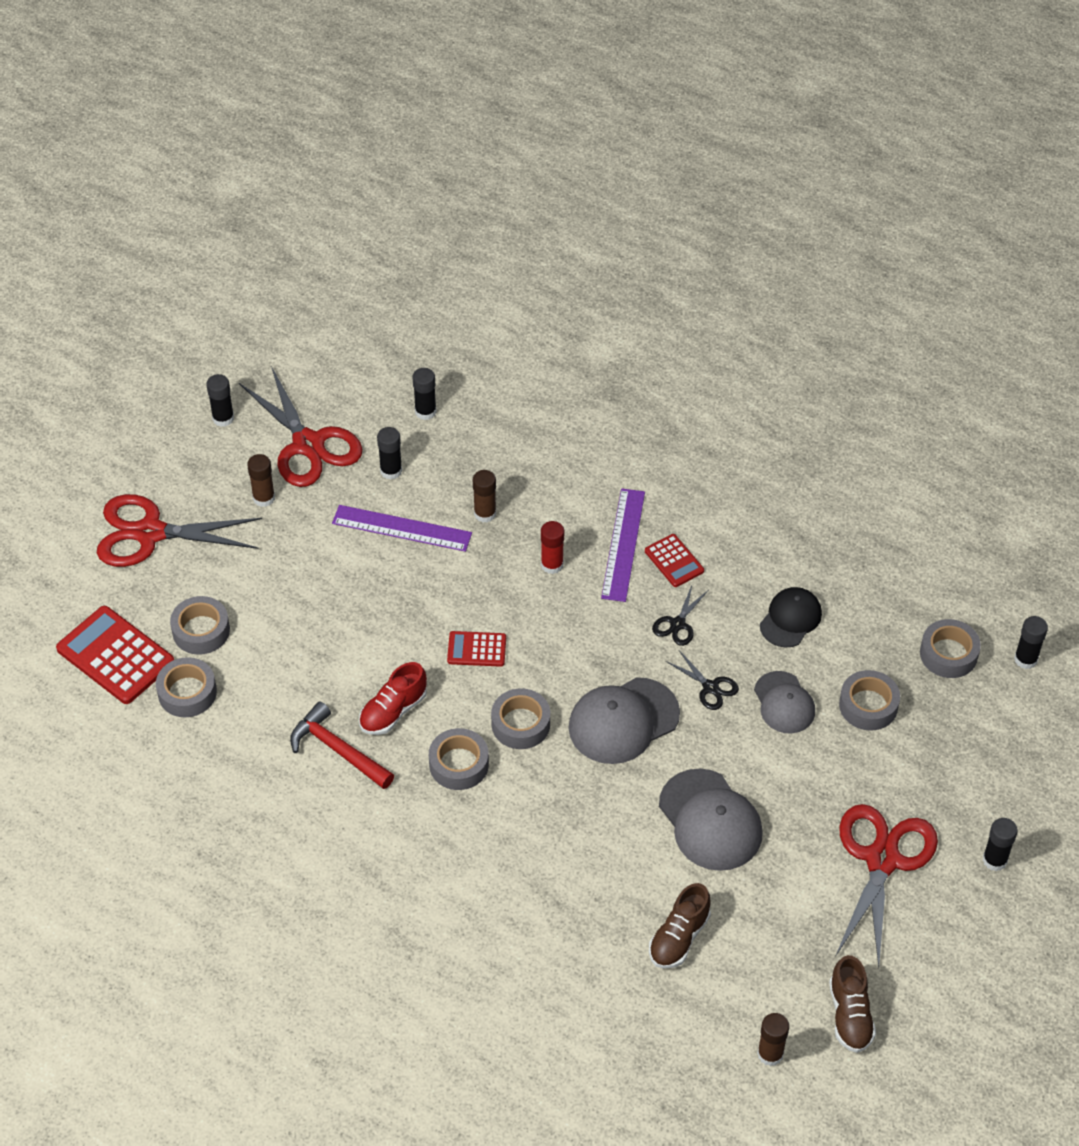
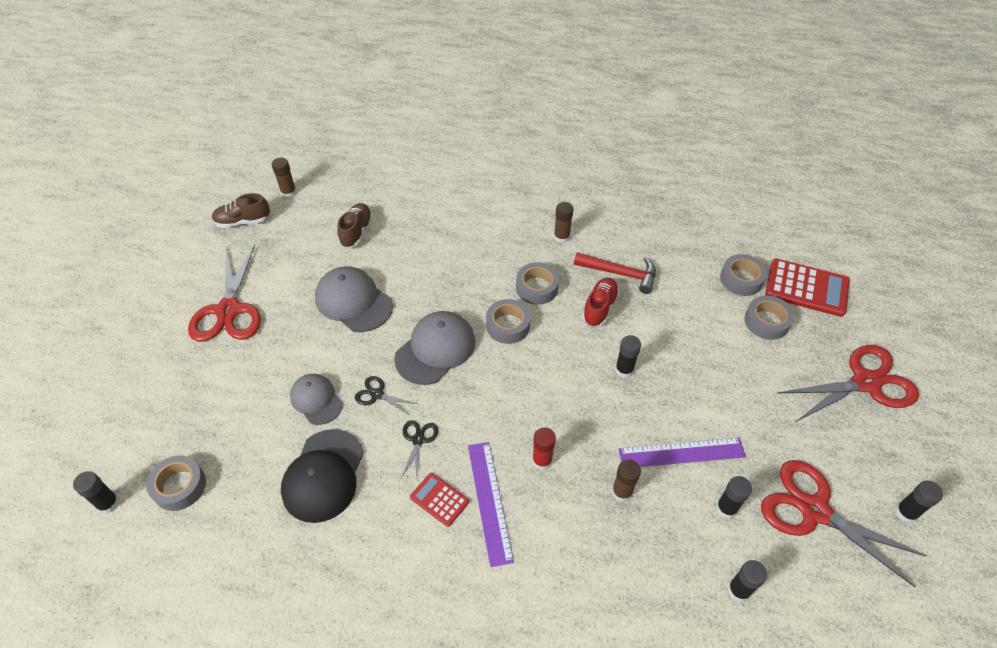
camera: 160 degrees right, 0 degrees up
(264, 498) = (808, 443): brown glue stick -> brown glue stick (561, 237)
(476, 649) = (566, 369): red calculator -> none
(790, 619) = (323, 475): black cap -> black cap, size x1.56
(850, 1015) = (243, 221): brown shoe -> brown shoe turned 75 degrees counterclockwise
(868, 705) = (247, 418): grey tape -> none
(994, 860) = (146, 332): black glue stick -> black glue stick (624, 370)

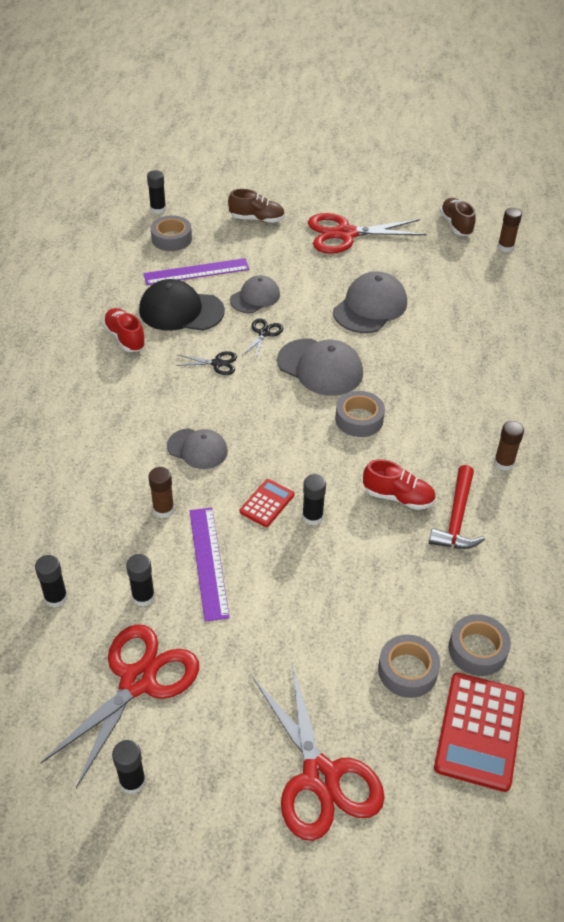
camera: 85 degrees right, 5 degrees down
(356, 232) = (464, 299): brown shoe -> brown shoe (257, 219)
(361, 537) = (125, 338): none -> red shoe
(439, 499) = (157, 381): red calculator -> red calculator (267, 503)
(489, 501) = (155, 413): purple ruler -> purple ruler (196, 272)
(537, 288) = (417, 441): grey tape -> none
(542, 460) = (197, 449): red glue stick -> grey cap

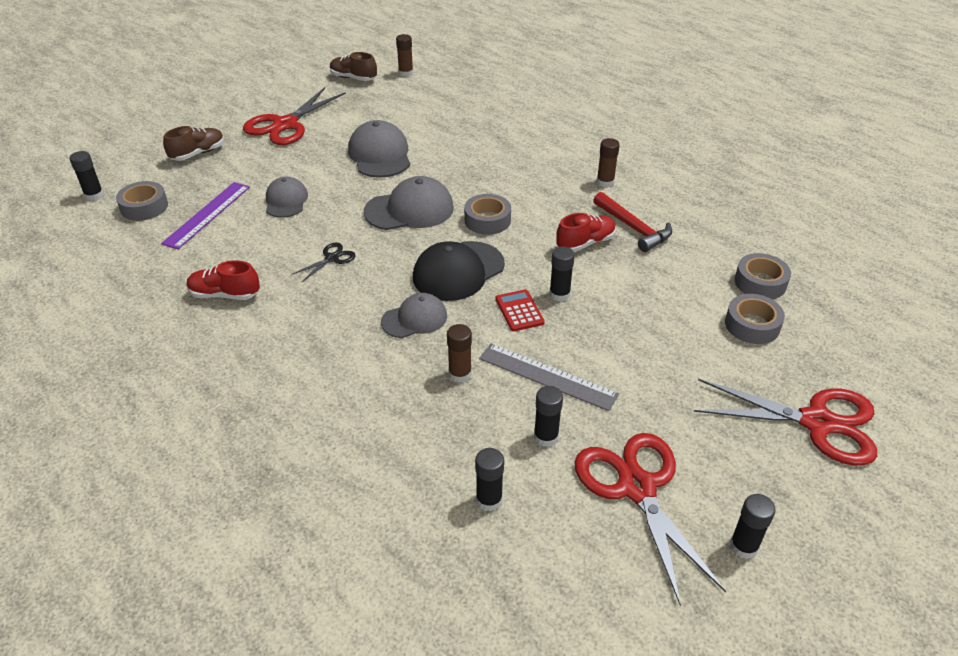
camera: 50 degrees left, 5 degrees down
(181, 311) = (240, 246): black cap -> black cap (458, 271)
(208, 562) = (547, 376): purple ruler -> grey ruler
(264, 333) = (333, 217): black scissors -> none
(479, 731) = (831, 319): red calculator -> none

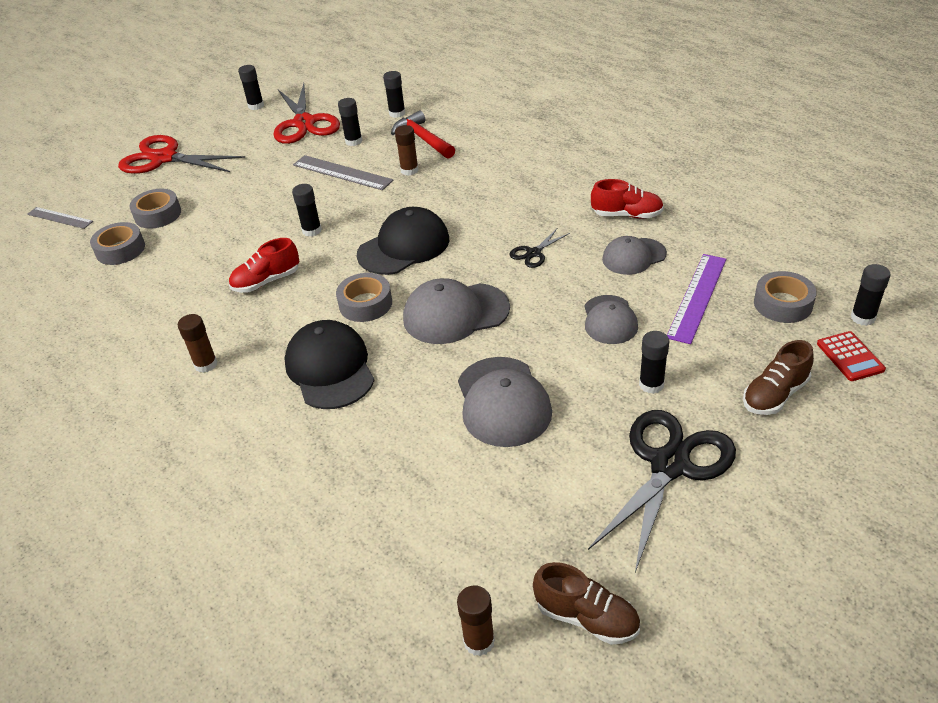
camera: 175 degrees left, 0 degrees up
(275, 161) = (651, 384): none -> black glue stick
(285, 124) = (669, 465): red scissors -> black scissors
(414, 319) = (446, 205): grey cap -> grey cap (633, 256)
(506, 177) = (330, 368): none -> black cap
(519, 311) = (352, 215): red calculator -> red calculator (850, 356)
(633, 228) = (206, 301): red hammer -> red hammer (423, 139)
(873, 327) = (60, 218): none -> grey ruler

